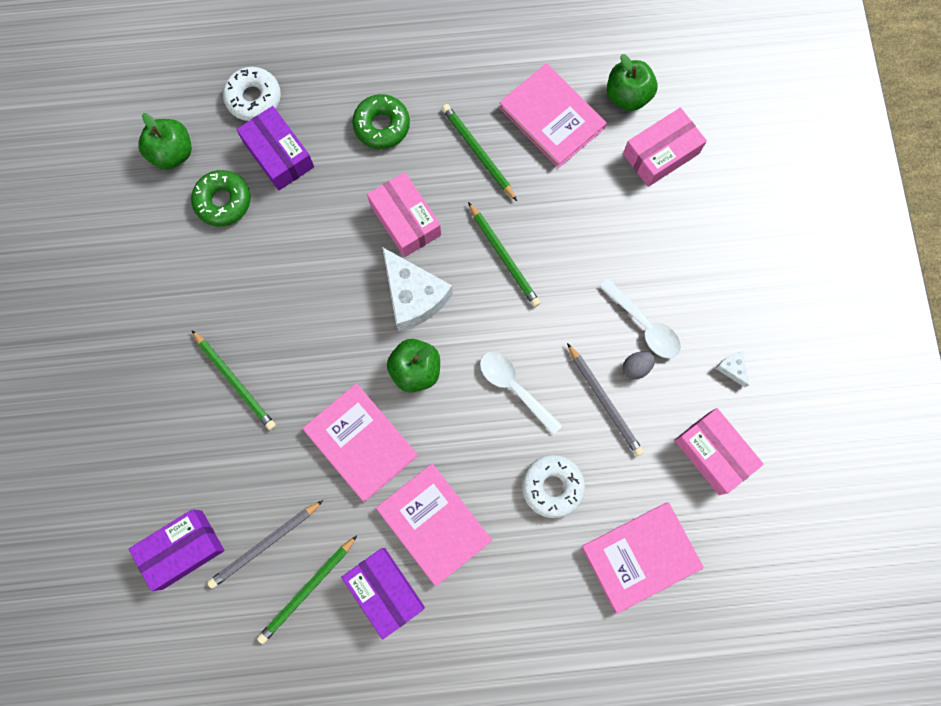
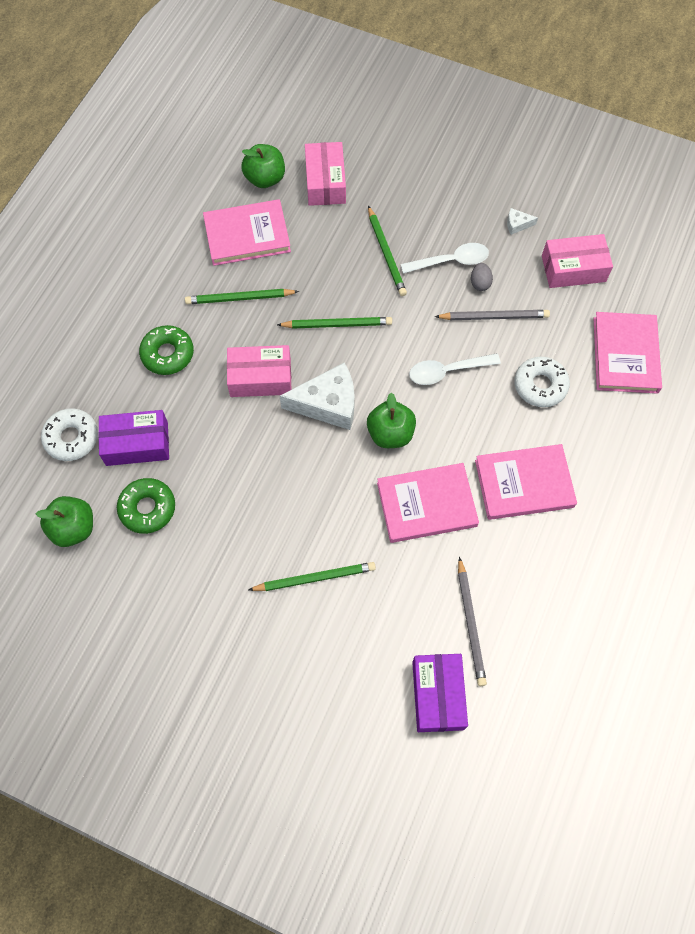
camera: 60 degrees left, 10 degrees down
(307, 590) = (527, 608): green pencil -> green pencil (386, 253)
(385, 591) = (559, 548): purple box -> none

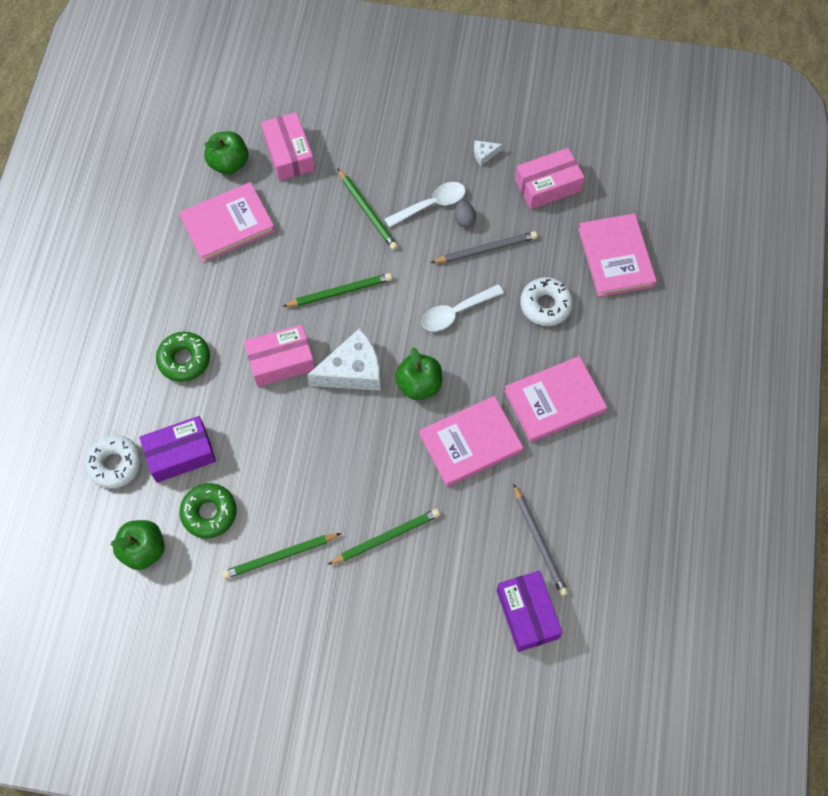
camera: 15 degrees left, 0 degrees up
(239, 298) = (238, 289): green pencil -> green pencil (280, 556)

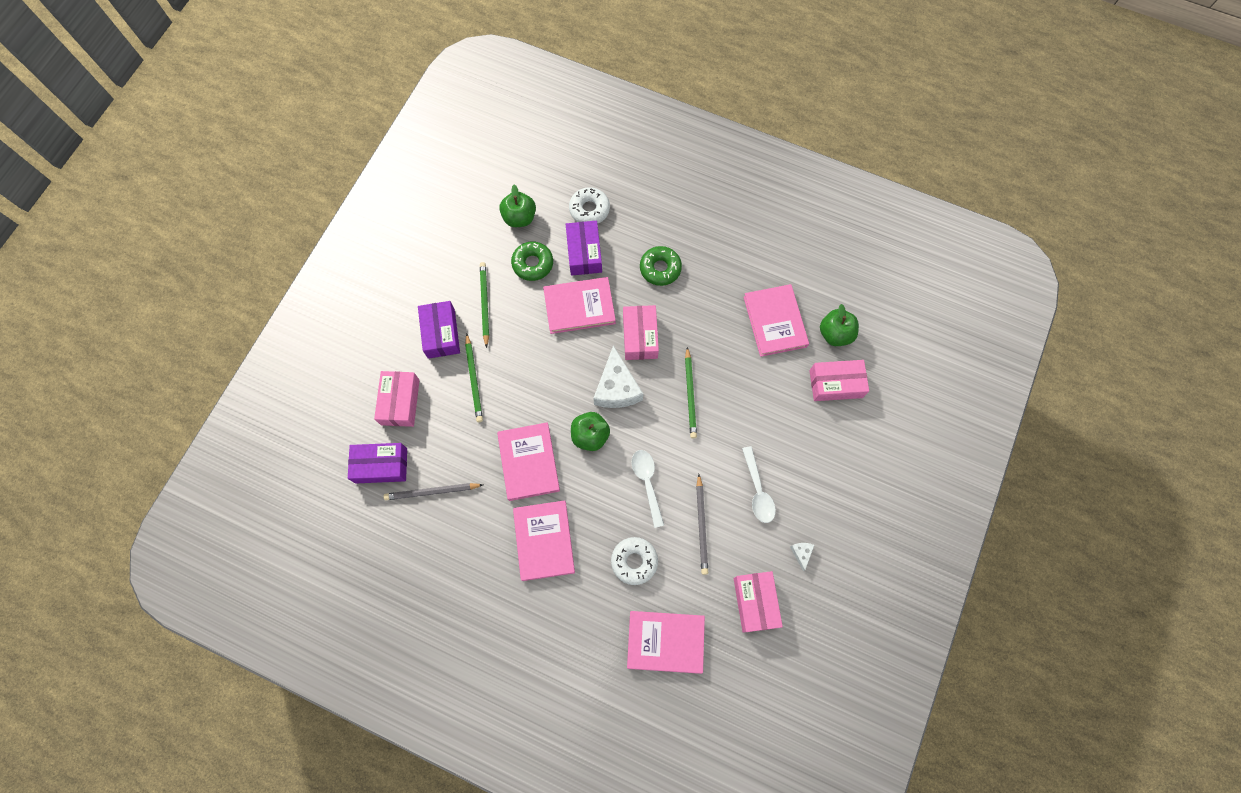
camera: 105 degrees right, 5 degrees up
(257, 439) = (579, 307): none -> pink book
(335, 598) = (441, 334): none -> purple box
(368, 211) = (763, 435): green pencil -> none
(440, 619) = (400, 402): none -> pink box
(464, 220) = (736, 515): grey egg -> none

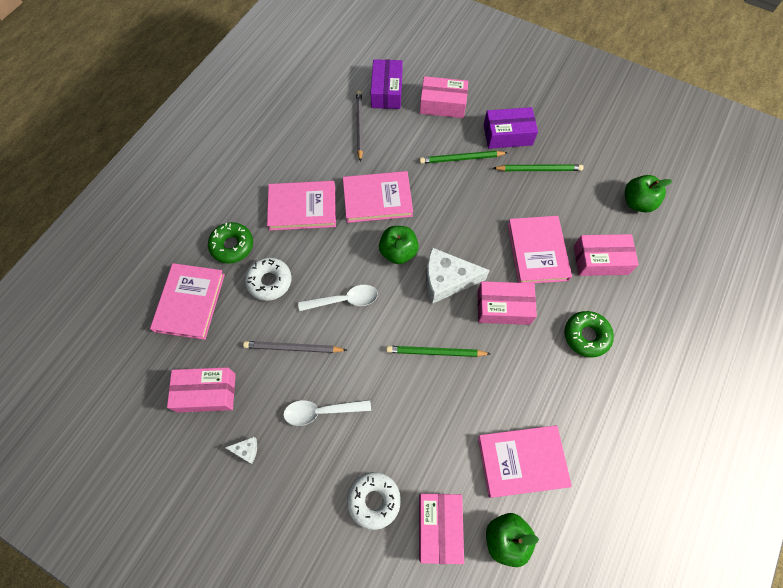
camera: 95 degrees right, 5 degrees down
(532, 264) = (584, 212): green donut -> green donut (232, 246)
(584, 253) = (600, 260): purple box -> pink box
(589, 209) = (654, 269): white donut -> white donut (374, 500)

